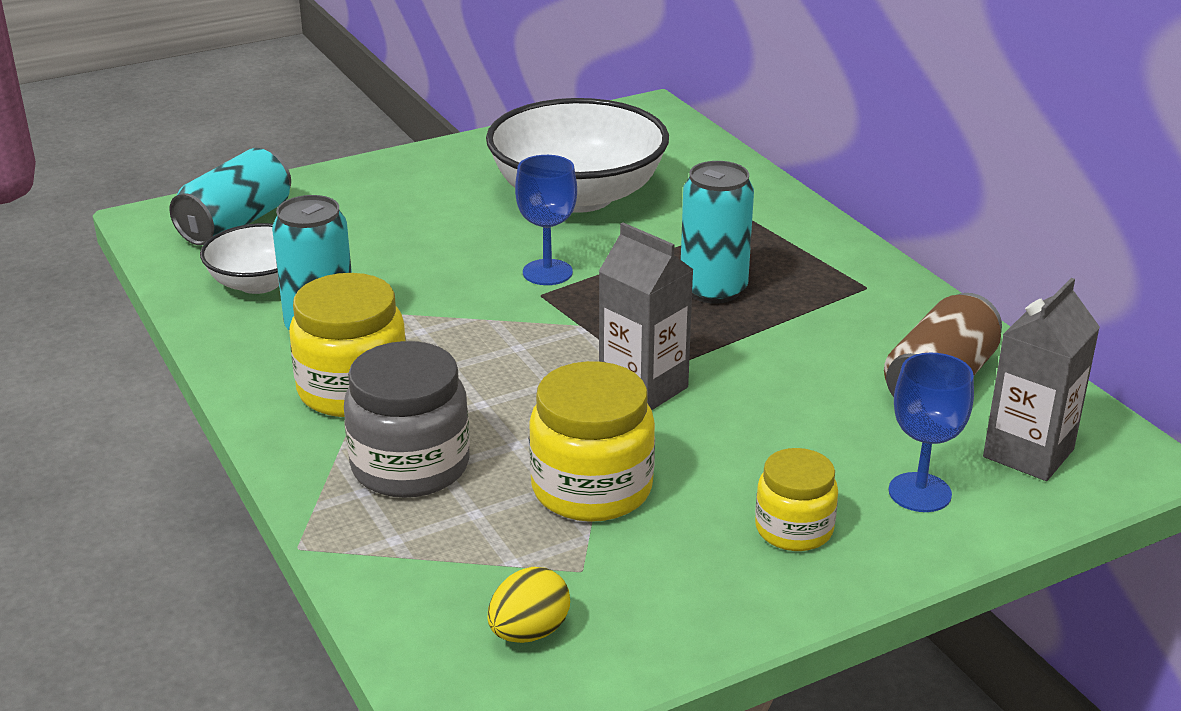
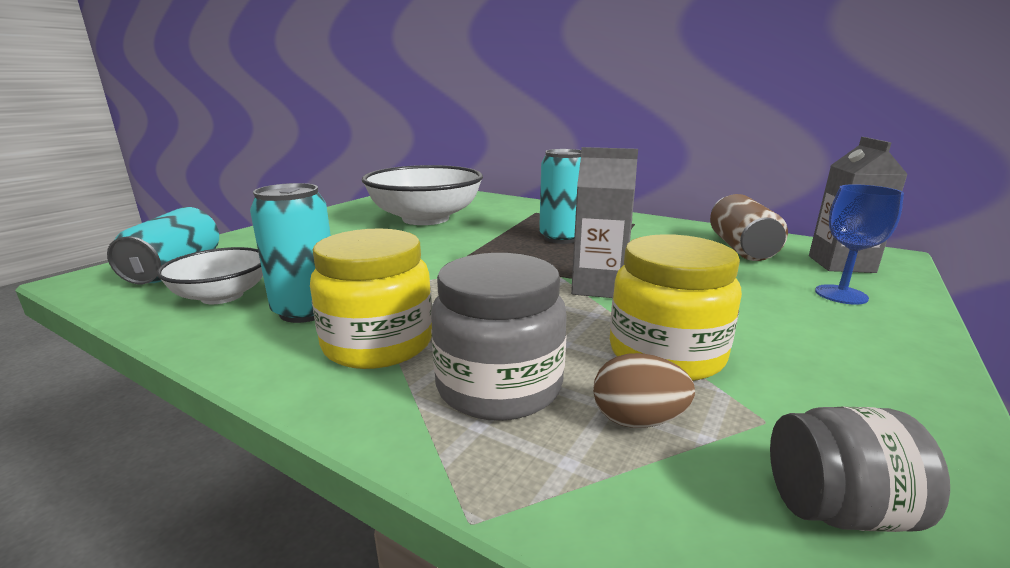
camera: 30 degrees left, 10 degrees down
(481, 532) = (637, 420): none -> brown egg
(529, 632) = (837, 509): yellow egg -> grey jar
(547, 272) = (451, 249): blue goblet -> none
(794, 529) = (829, 335): yellow jar -> none

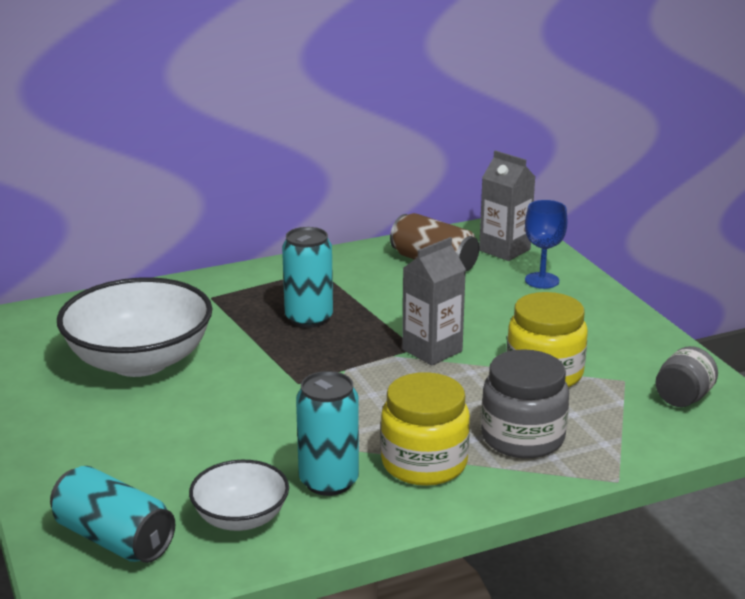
camera: 55 degrees left, 5 degrees up
(637, 420) = (592, 412): brown egg -> none

